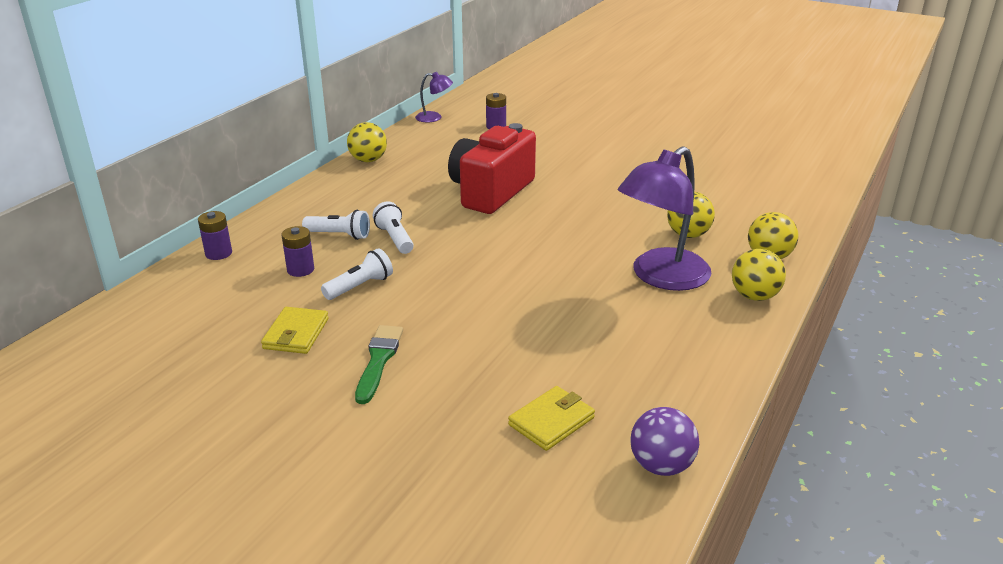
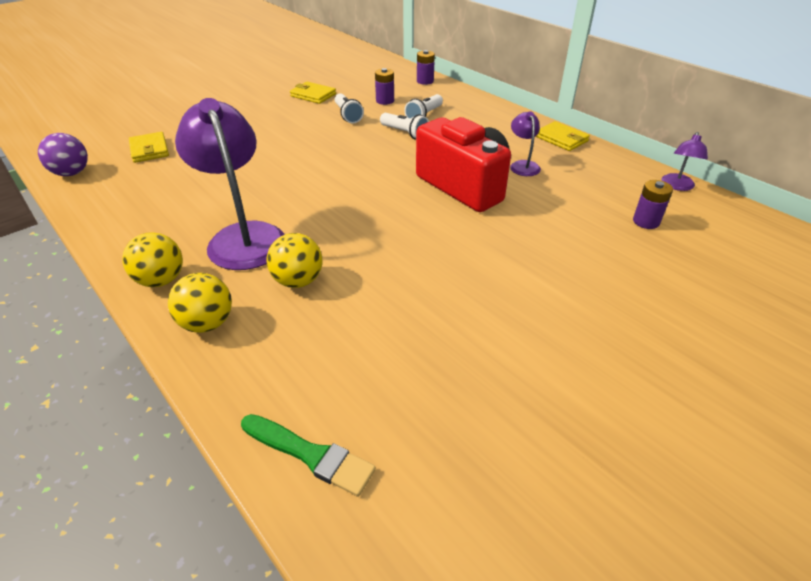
camera: 110 degrees right, 10 degrees up
(368, 160) = (561, 139): yellow ball -> yellow wallet
(379, 360) = (263, 112): green brush -> green brush (310, 455)
(395, 238) = (405, 133): white flashlight -> white flashlight turned 45 degrees clockwise
(434, 172) = (523, 165): none -> purple lamp

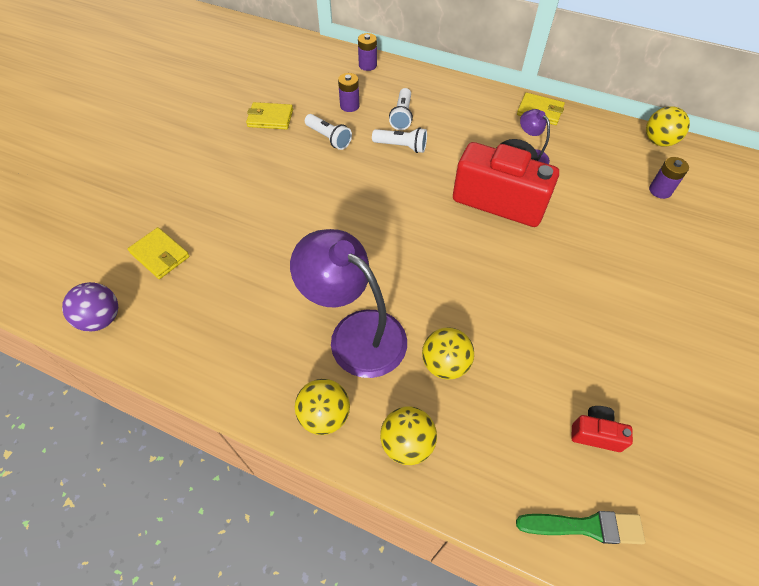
camera: 25 degrees left, 15 degrees up
(395, 383) = (595, 433): none -> red camera
(677, 186) = (658, 141): purple lamp -> yellow ball

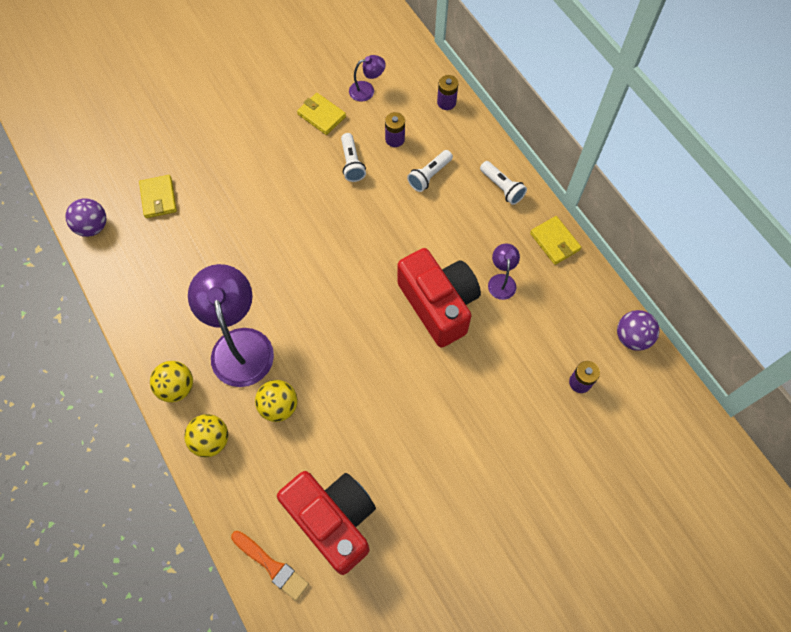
camera: 35 degrees right, 10 degrees up
(294, 85) = (367, 90): none -> purple lamp
(401, 146) = (402, 206): white flashlight -> white flashlight (502, 187)
(585, 526) = (272, 566): green brush -> orange brush
(595, 433) = (333, 520): red camera -> red camera, size x2.39
(658, 141) = (632, 337): yellow ball -> purple ball

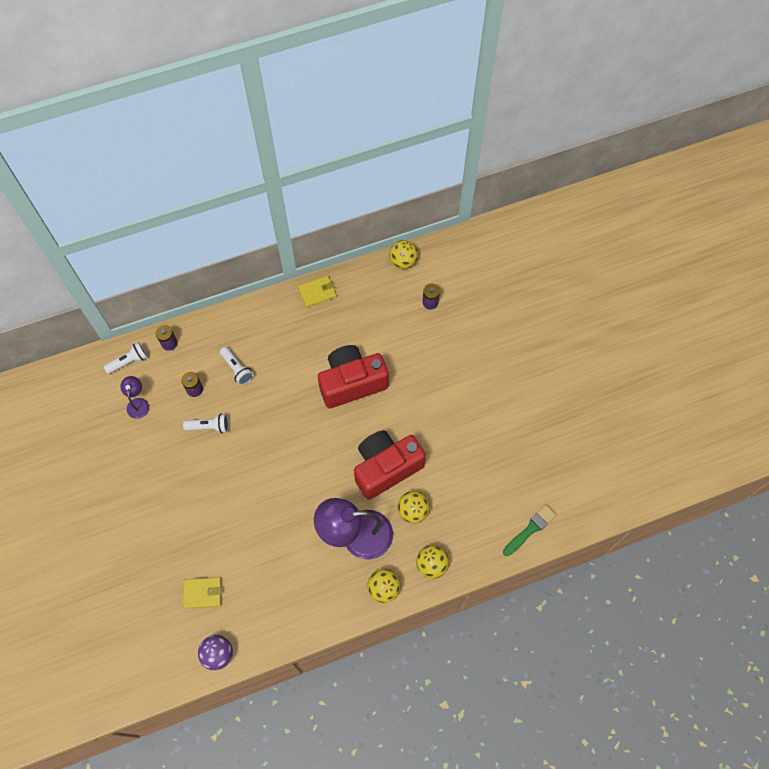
camera: 80 degrees left, 0 degrees up
(272, 566) = (530, 529): orange brush -> green brush
(321, 115) = (154, 444): yellow wallet -> none
(333, 520) = (504, 483): red camera -> red camera (386, 468)
(501, 281) = (341, 335): purple lamp -> none
(502, 187) = (261, 318): white flashlight -> white flashlight (129, 362)
(632, 337) = (403, 261): purple ball -> yellow ball

